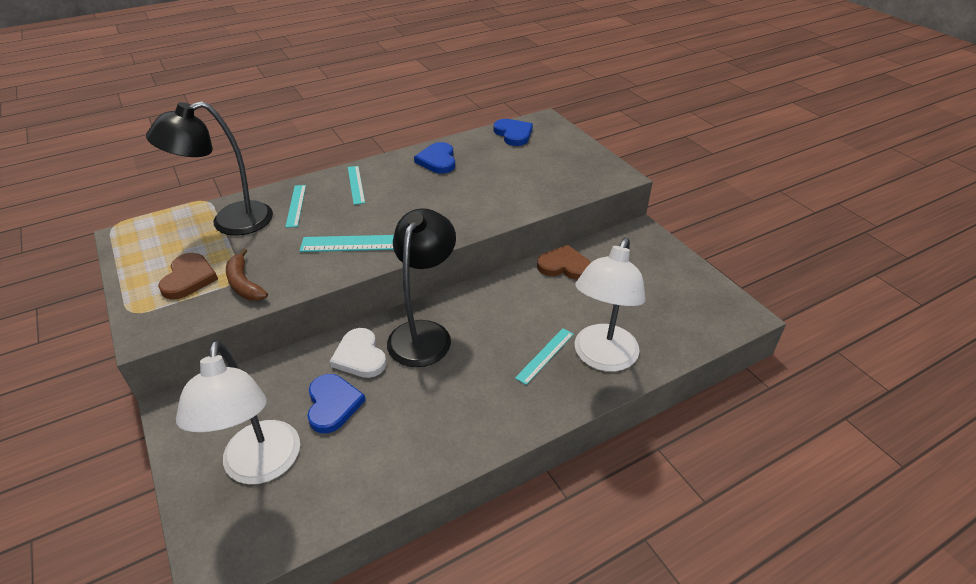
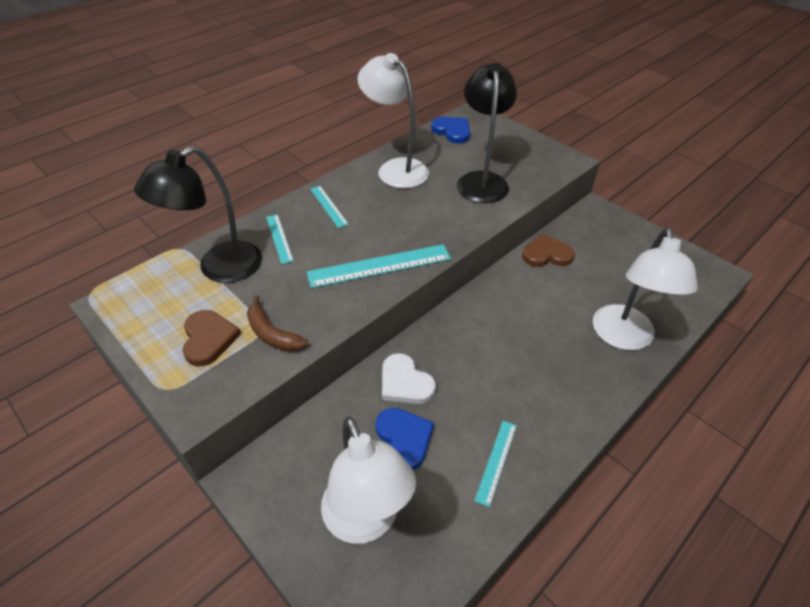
camera: 15 degrees left, 5 degrees up
(424, 333) = (454, 346): black lamp -> black lamp (481, 180)
(437, 160) = (395, 169): blue heart -> white lamp
(545, 355) = (574, 346): turquoise ruler -> turquoise ruler (496, 461)

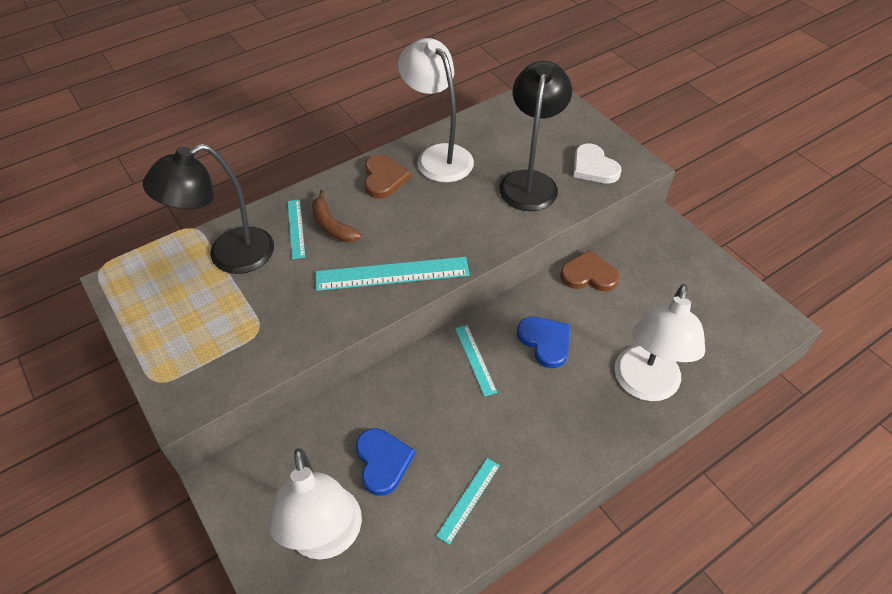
camera: 10 degrees right, 5 degrees up
(208, 339) = (205, 334): brown heart -> brown heart (384, 178)
(272, 334) = (267, 337): brown banana -> brown banana (332, 225)
(328, 206) = (355, 195): turquoise ruler -> turquoise ruler (475, 359)
(405, 382) = (397, 402): white heart -> white heart (593, 167)
(452, 131) = (514, 113): blue heart -> blue heart (545, 342)

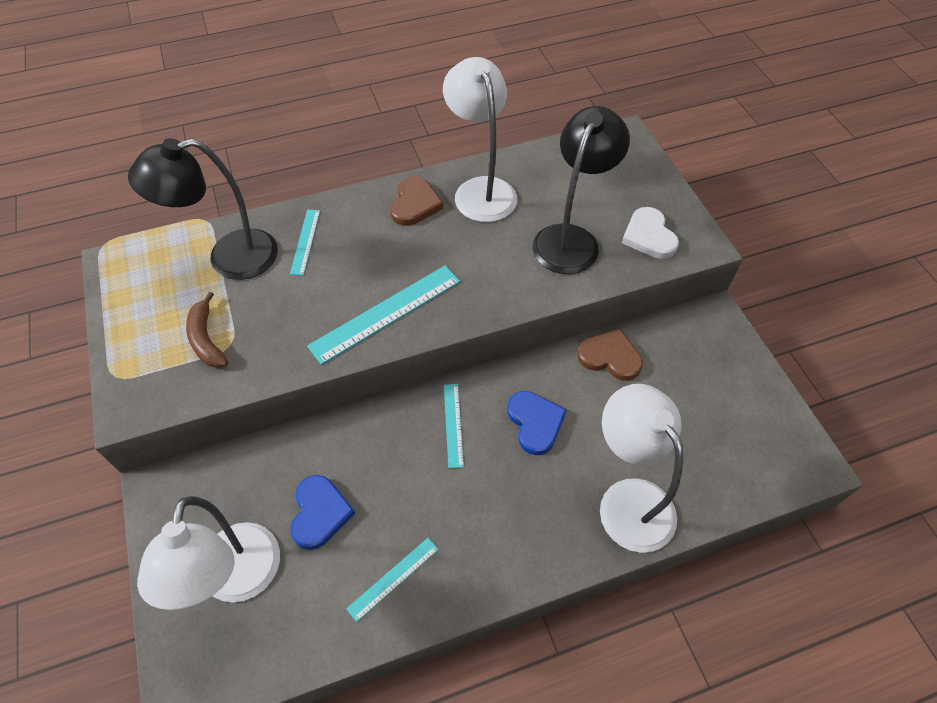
camera: 15 degrees right, 5 degrees up
(332, 225) = (343, 246): brown banana -> brown banana (206, 339)
(392, 273) = (386, 313): turquoise ruler -> turquoise ruler turned 45 degrees counterclockwise
(644, 385) = (628, 499): white lamp -> white lamp turned 120 degrees clockwise

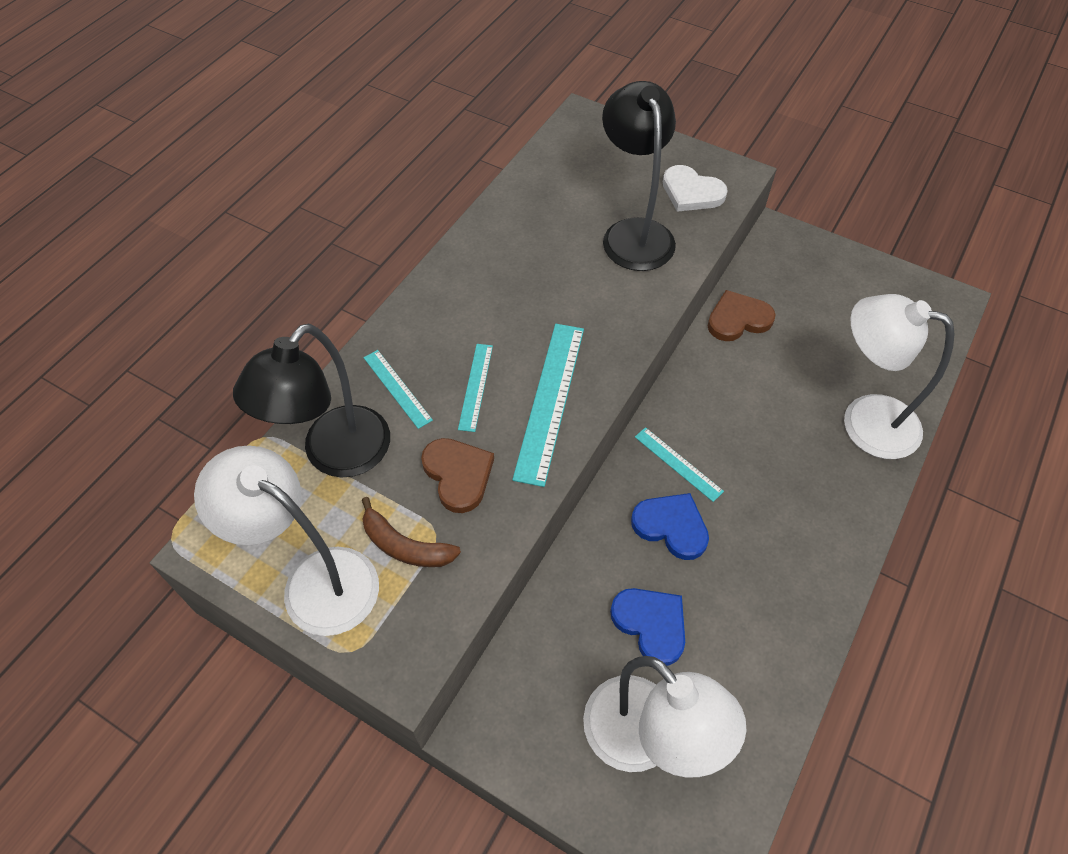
camera: 40 degrees left, 0 degrees up
(393, 578) = (767, 624): turquoise ruler -> turquoise ruler (475, 386)
(415, 204) = (464, 287): brown heart -> brown heart (458, 475)
(481, 190) = (510, 237): white lamp -> white lamp (315, 580)
(535, 423) = (738, 413): blue heart -> blue heart (671, 526)

